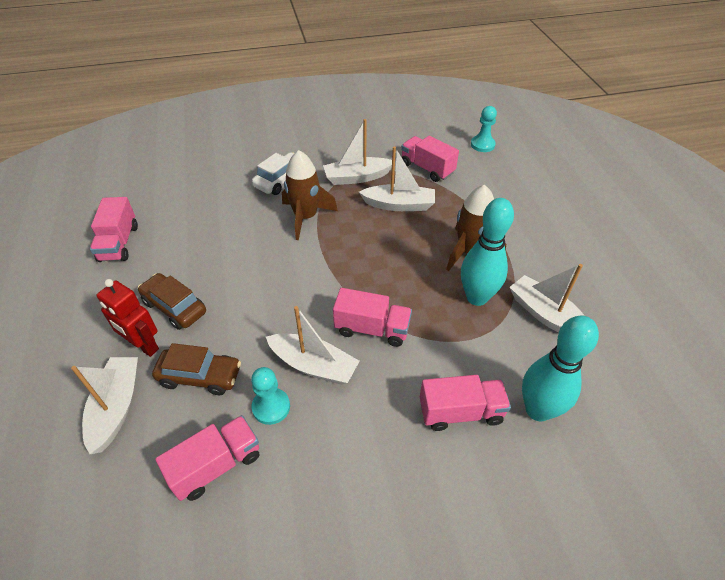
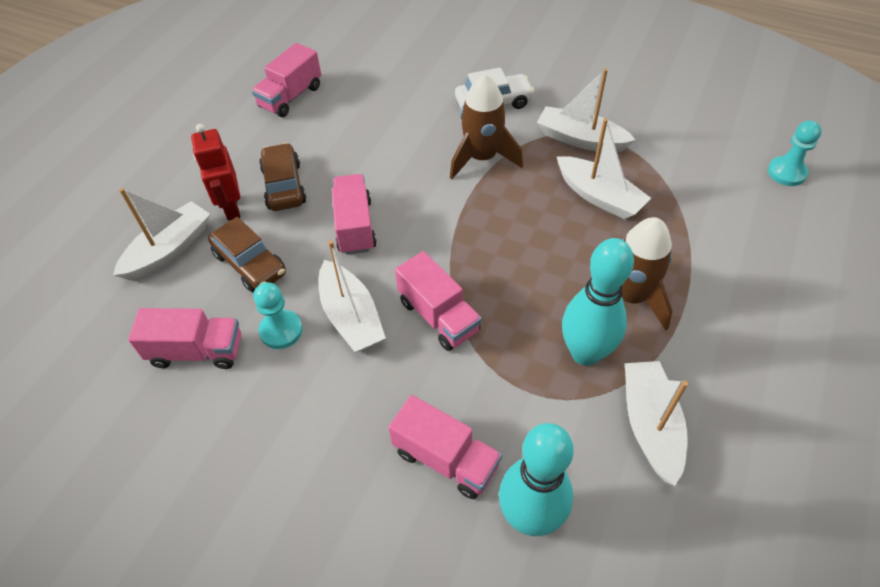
camera: 40 degrees right, 5 degrees up
(427, 168) = (677, 169): pink truck -> pink truck (355, 226)

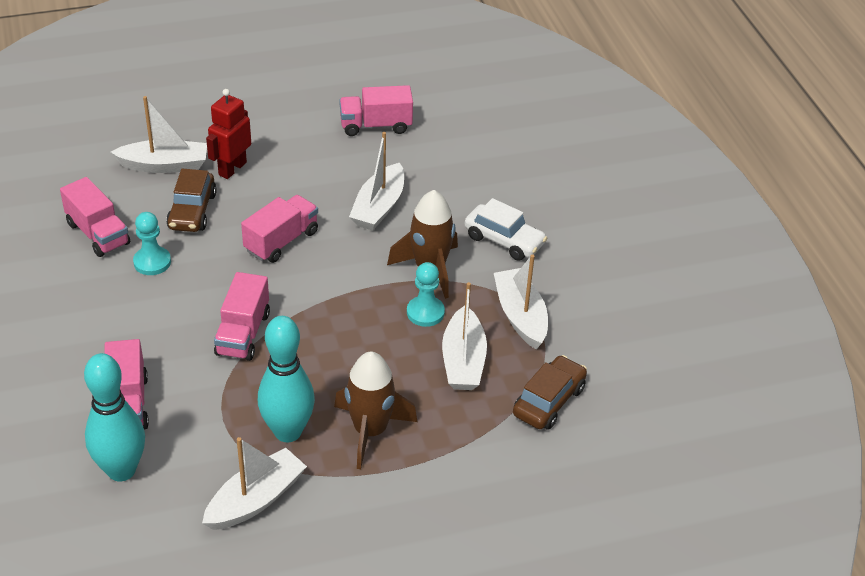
camera: 45 degrees right, 10 degrees down
(284, 186) = (281, 181): brown car -> brown car (549, 401)
(351, 316) = (198, 289): white boat -> white boat (379, 207)
(786, 172) = (633, 471): turquoise pawn -> turquoise pawn (425, 312)

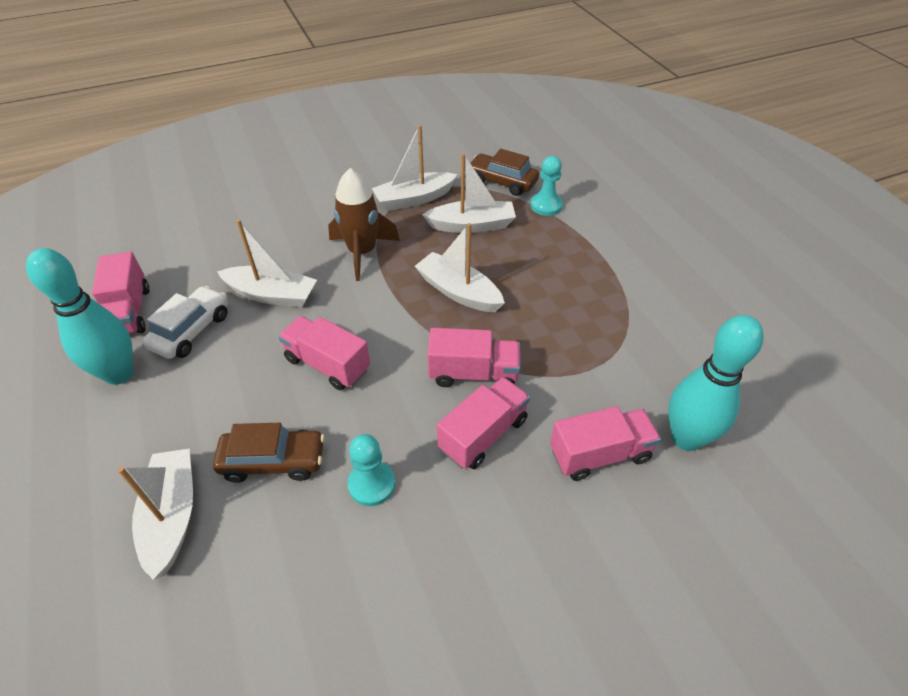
camera: 95 degrees left, 5 degrees up
(98, 234) = (319, 566): pink truck -> pink truck (483, 434)
(232, 169) = (191, 434): red robot -> none
(255, 500) = (670, 330): white boat -> white boat (458, 292)
(288, 432) = (587, 320): turquoise bowling pin -> turquoise bowling pin (119, 374)
(370, 431) = (566, 270): brown rocket -> none
(425, 312) = (419, 250): turquoise pawn -> turquoise pawn (546, 205)
(504, 240) = (321, 212): white car -> white car (191, 331)

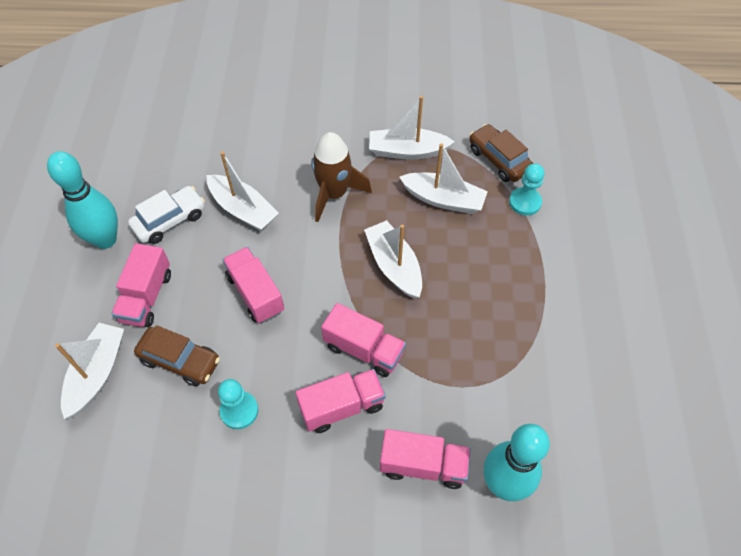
camera: 25 degrees right, 10 degrees up
(129, 312) = (132, 185): pink truck -> pink truck (146, 297)

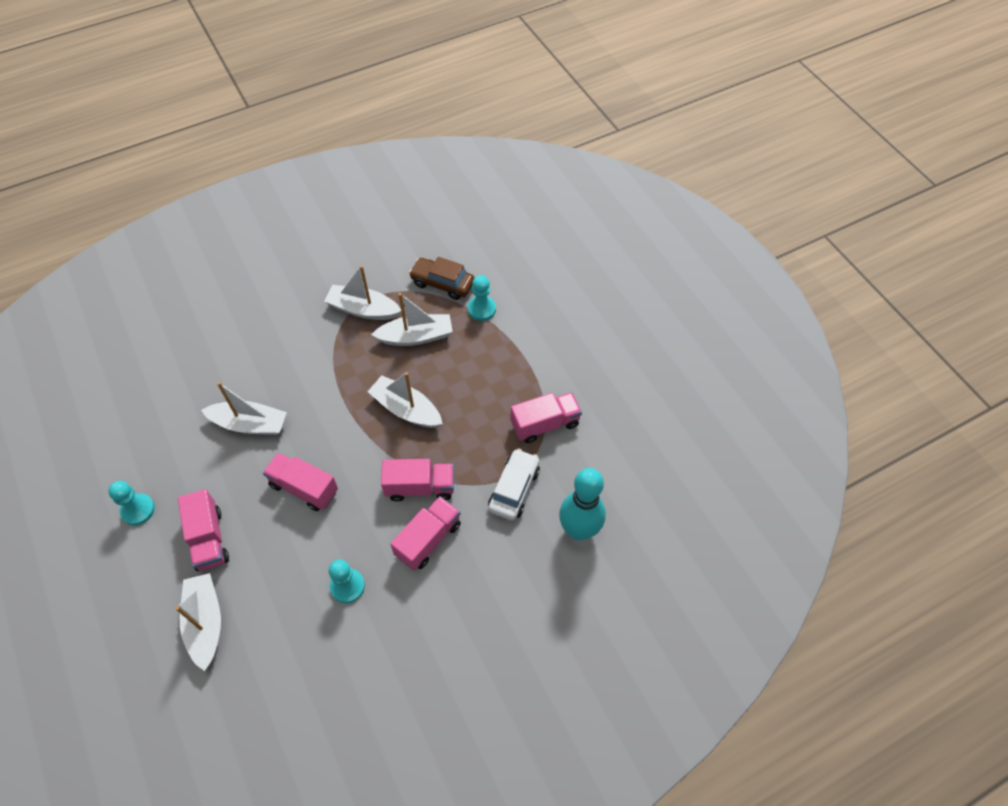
camera: 30 degrees left, 0 degrees up
(105, 239) = (138, 510): turquoise bowling pin -> turquoise pawn
(170, 220) = (188, 465): white car -> white car (514, 489)
(180, 361) = (272, 574): brown car -> none
(334, 194) = (322, 374): brown rocket -> none
(407, 151) = (363, 309): white boat -> white boat turned 45 degrees clockwise
(423, 465) = (514, 549): pink truck -> pink truck (545, 424)

